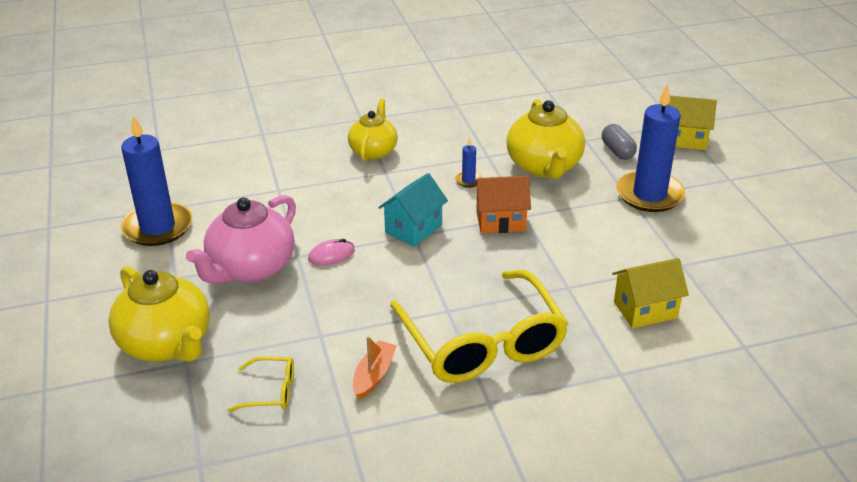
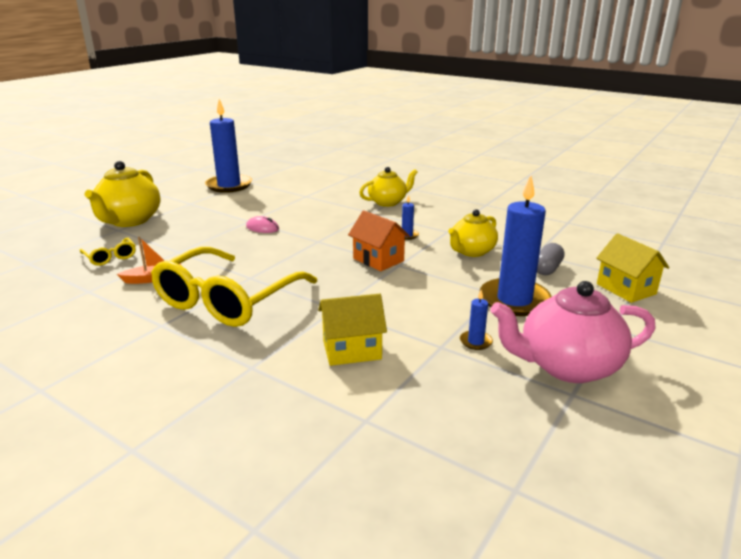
camera: 50 degrees right, 10 degrees down
(251, 269) = (221, 215): pink teapot -> pink teapot (567, 366)
(413, 229) = (325, 238): turquoise house -> none
(544, 166) = (471, 251): yellow teapot -> yellow teapot, size x0.65
(645, 310) = (352, 350): yellow house -> yellow house turned 45 degrees counterclockwise
(691, 246) = (475, 342): none -> blue candle

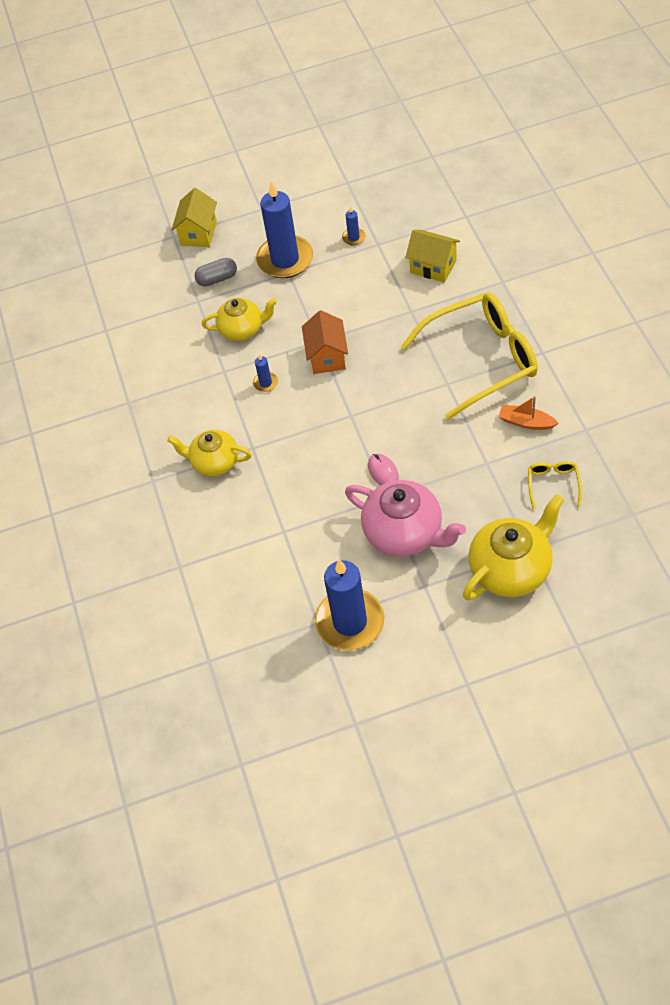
camera: 135 degrees left, 30 degrees up
(567, 366) = (326, 198): pink teapot -> pink teapot (404, 533)

